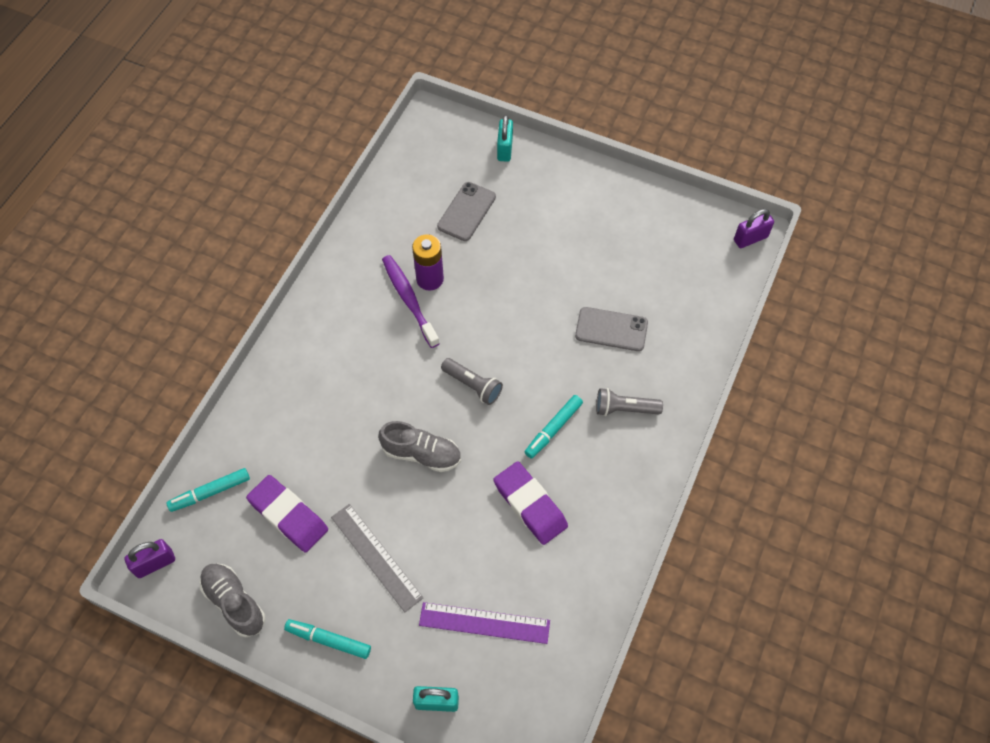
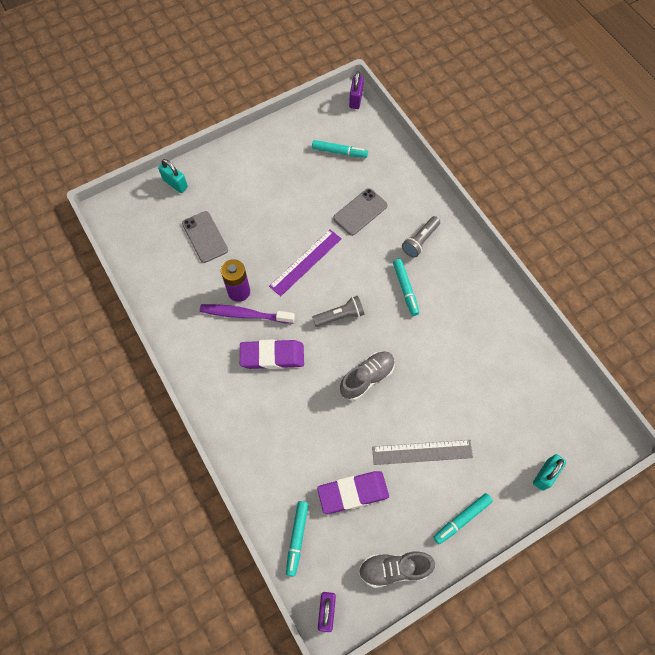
camera: 55 degrees left, 5 degrees up
(484, 622) = (510, 413): purple ruler -> purple ruler (305, 262)
(530, 505) = (448, 335): purple eraser -> purple eraser (272, 356)
(668, 265) = (339, 152): none -> turquoise marker

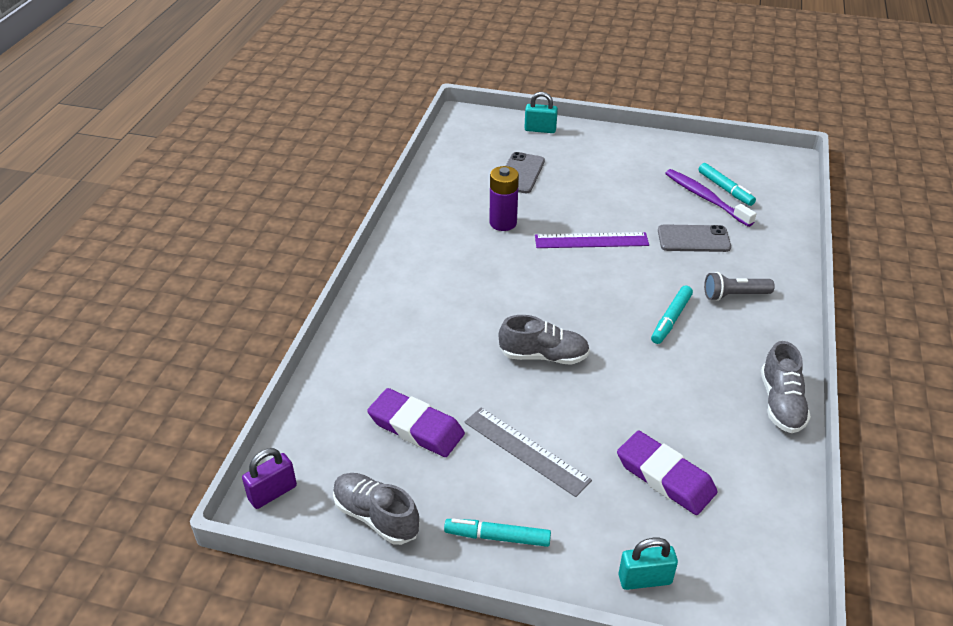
camera: 45 degrees right, 25 degrees down
(175, 183) = (540, 129): turquoise padlock -> turquoise padlock turned 75 degrees counterclockwise
(245, 314) = (488, 240): purple toothbrush -> purple toothbrush (705, 198)
(272, 356) = (474, 281): purple eraser -> purple eraser (665, 477)
(297, 538) = (322, 418): turquoise marker -> none
(340, 316) = (576, 296): grey flashlight -> none
(356, 99) = (790, 164): purple padlock -> none
(507, 302) = (781, 403): none -> grey shoe

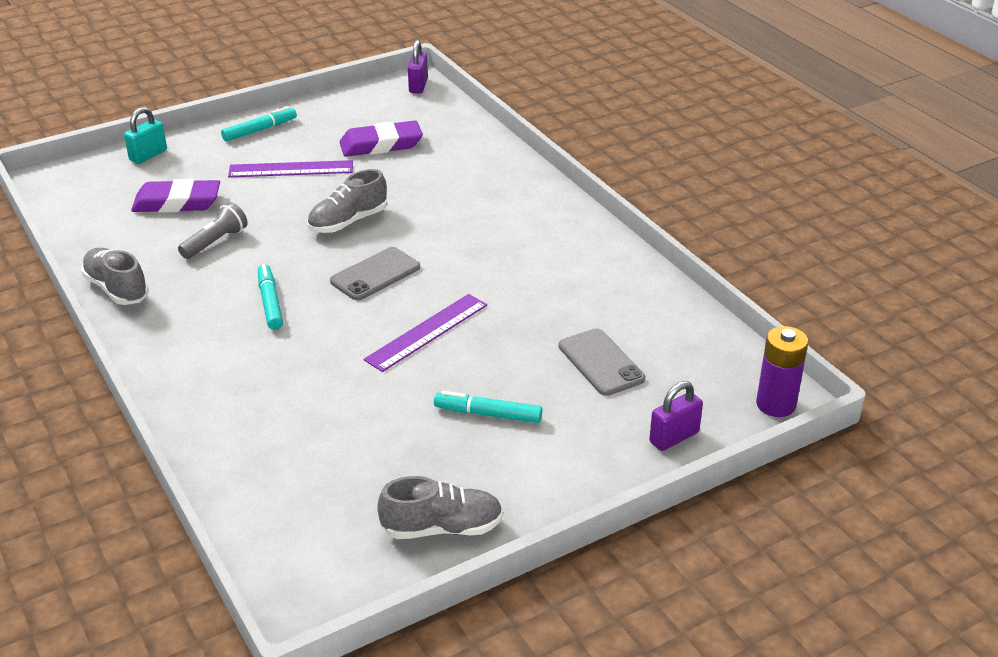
camera: 135 degrees right, 5 degrees down
(376, 516) = (344, 105): grey shoe -> grey shoe (442, 528)
(503, 223) = (534, 300): purple battery -> purple battery (775, 404)
(526, 450) = (291, 169): grey ruler -> purple ruler
(540, 129) = (674, 437): turquoise padlock -> purple padlock
(693, 239) = (324, 395): grey phone -> grey phone (375, 274)
(705, 198) = (360, 460): purple toothbrush -> none
(725, 189) = (348, 490): turquoise marker -> turquoise marker (488, 414)
(734, 295) = (227, 357): grey flashlight -> grey flashlight (216, 242)

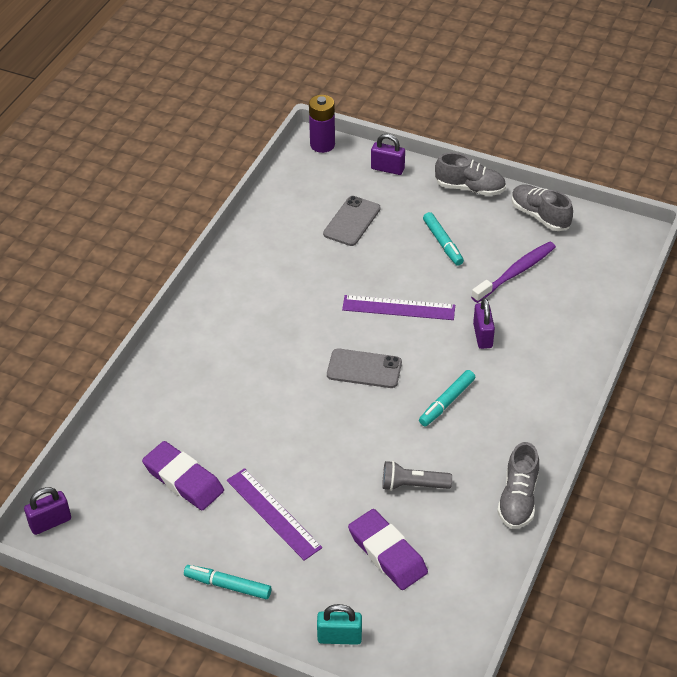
camera: 125 degrees left, 10 degrees up
(317, 369) = (482, 336): none -> purple padlock
(348, 222) = (315, 425): grey shoe -> grey shoe (470, 188)
(373, 446) = (515, 272): none -> purple toothbrush

